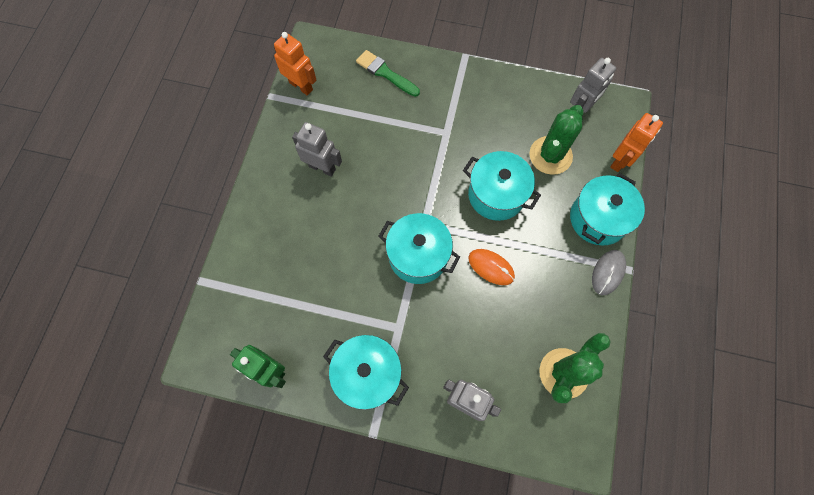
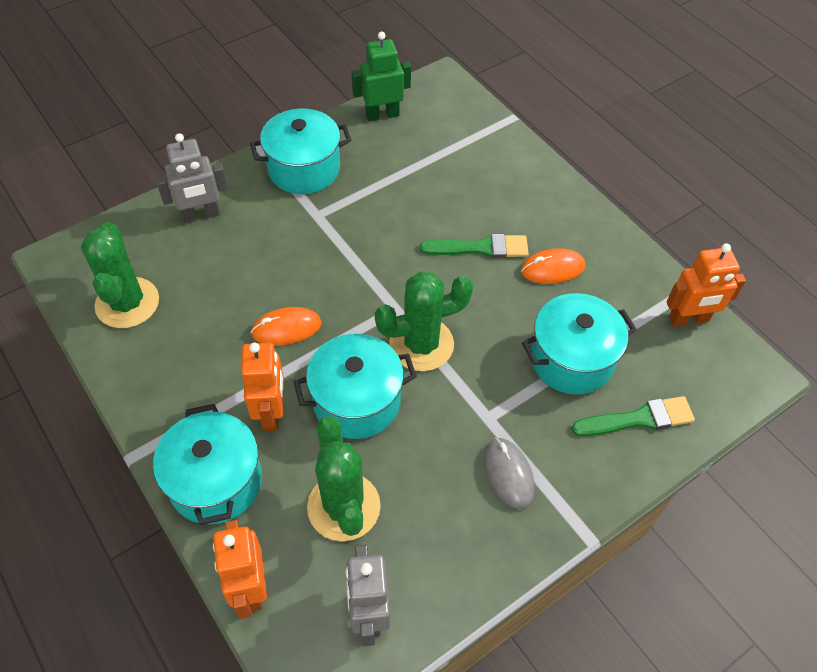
camera: 130 degrees right, 15 degrees down
(322, 167) = (552, 269): grey robot -> orange mouse
(340, 214) = (480, 248): none -> green brush
(418, 256) = (367, 278): turquoise pot -> turquoise pot (571, 359)
(434, 193) = (421, 344): none -> green cactus
(542, 228) = (271, 412): none -> orange robot
(608, 272) = (155, 431): grey mouse -> grey mouse (508, 474)

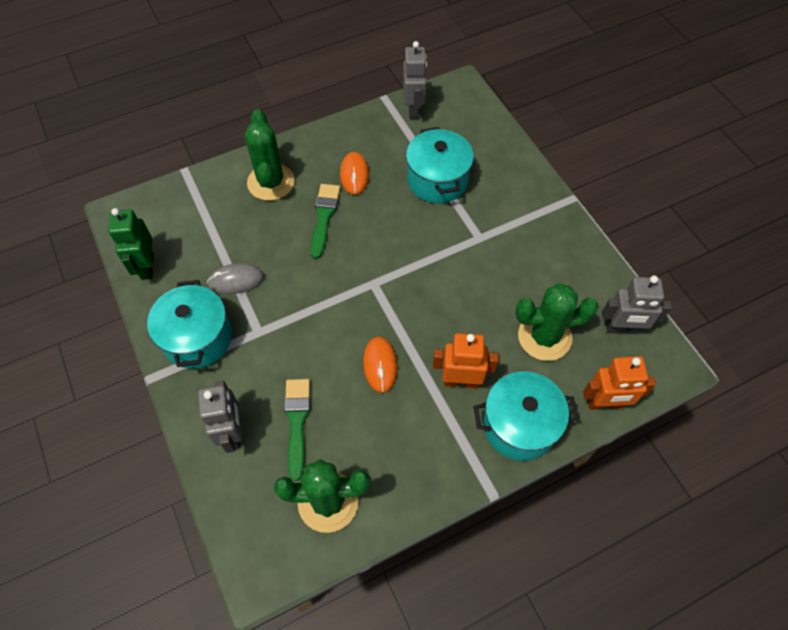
camera: 80 degrees left, 5 degrees up
(356, 401) = (457, 319): turquoise pot -> none
(421, 344) = (410, 270): green cactus -> green cactus (271, 182)
(508, 474) = (525, 233): grey mouse -> grey mouse (236, 280)
(638, 419) = (489, 154): green brush -> green brush (297, 422)
(689, 319) = (414, 109): orange robot -> grey robot

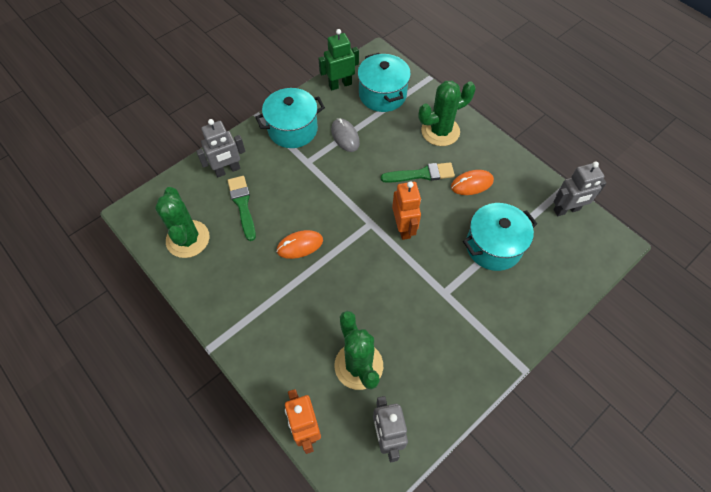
camera: 75 degrees right, 0 degrees up
(297, 422) = (242, 205): green brush -> green brush turned 90 degrees counterclockwise
(461, 381) = (299, 306): orange robot -> orange robot (403, 228)
(519, 425) = (270, 358): turquoise pot -> turquoise pot (382, 94)

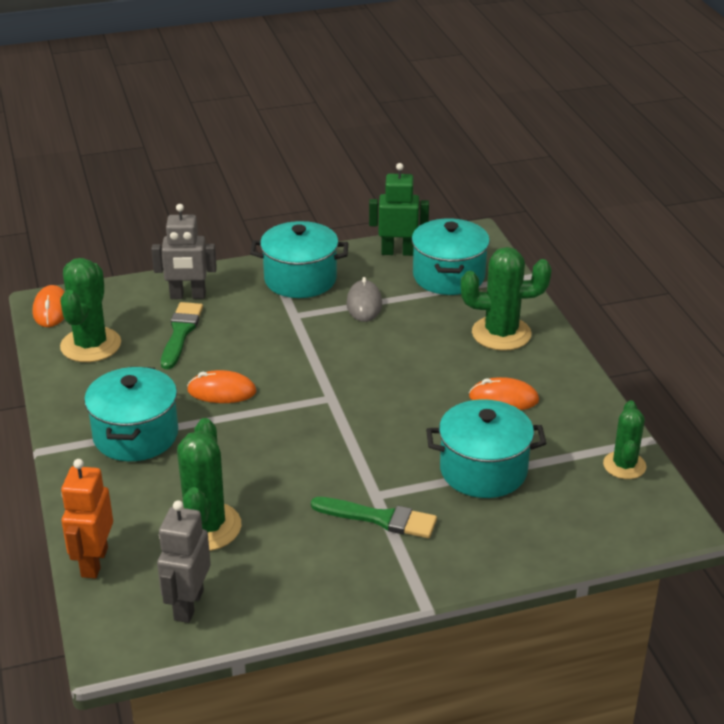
camera: 25 degrees right, 25 degrees down
(140, 217) = (51, 309): none -> orange mouse
(267, 307) = (136, 435): none -> turquoise pot
(403, 228) = (371, 415): orange robot -> none
(421, 174) = (439, 369): green brush -> green brush (380, 518)
(566, 210) = (624, 465): grey robot -> green cactus

